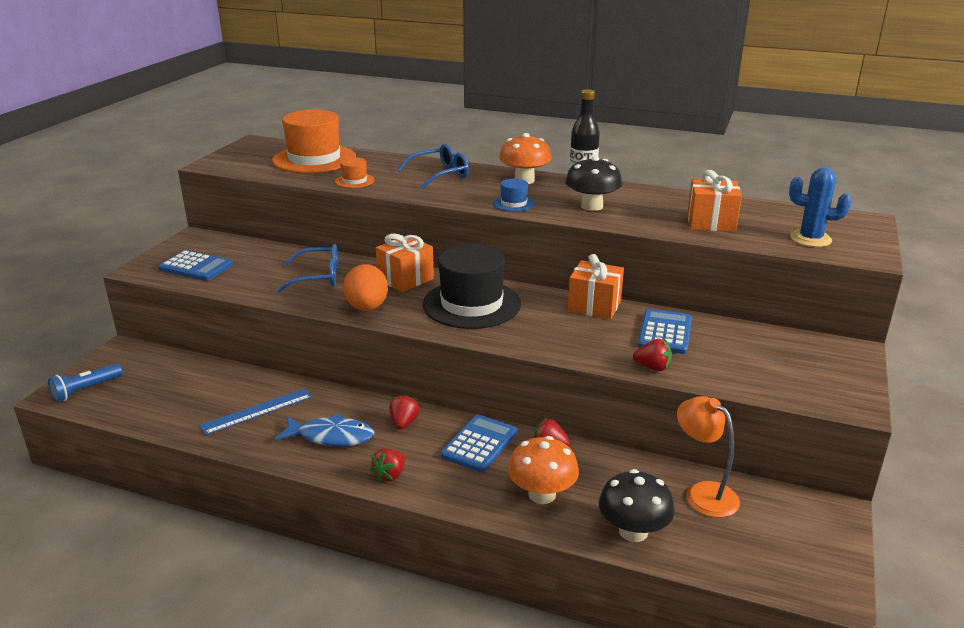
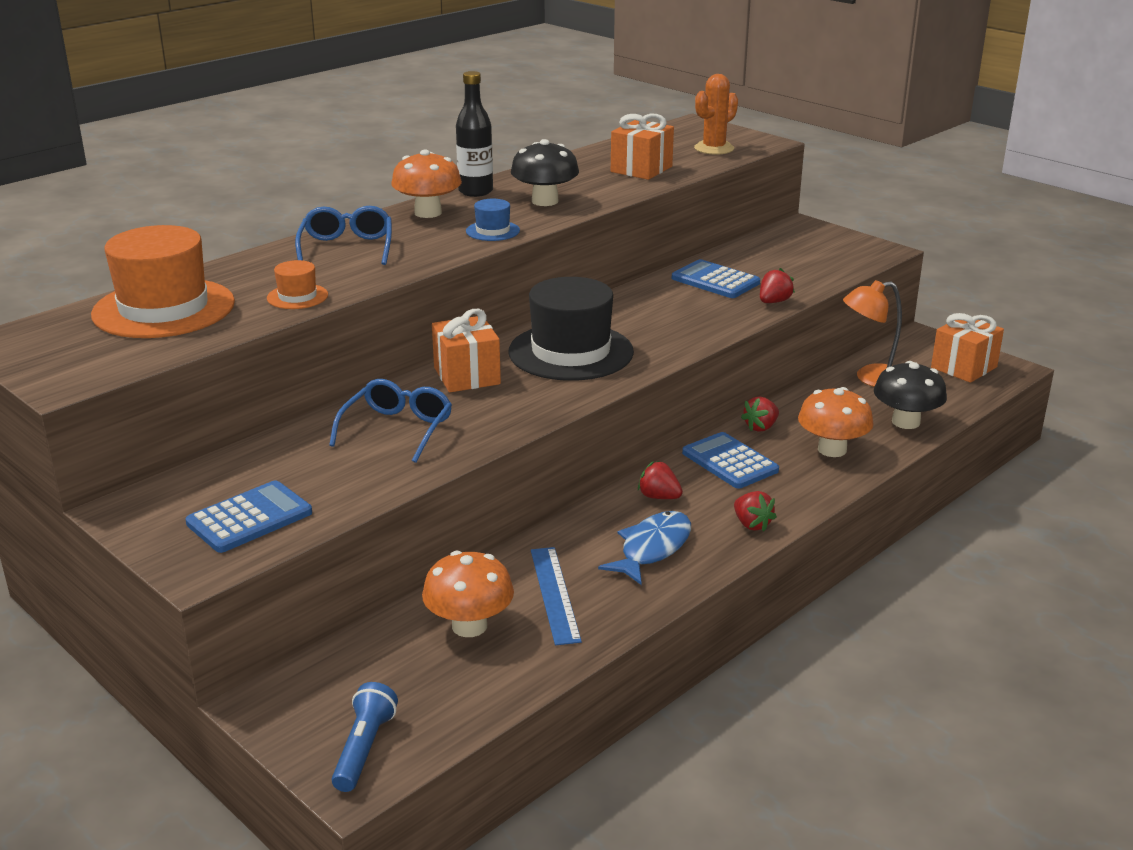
camera: 65 degrees left, 0 degrees up
(86, 390) = (364, 749): blue flashlight -> blue flashlight turned 150 degrees counterclockwise
(211, 390) = (469, 626): none -> orange mushroom
(367, 308) = (520, 412): orange egg -> none
(594, 306) = (635, 296): orange gift -> orange gift (963, 367)
(810, 239) = (714, 148): blue cactus -> orange cactus

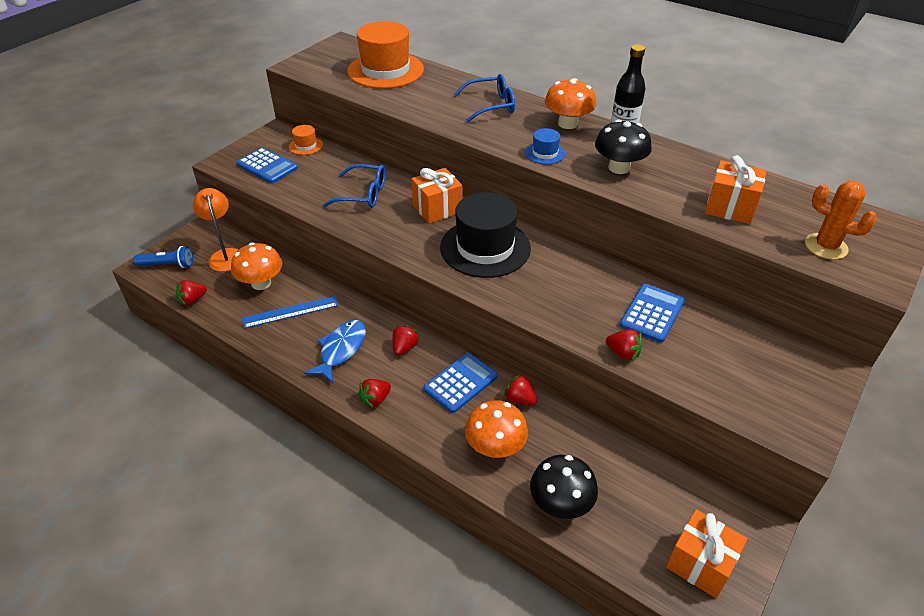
camera: 80 degrees right, 15 degrees up
(297, 296) = (410, 103): orange hat -> orange hat (306, 146)
(487, 706) = (193, 300): none -> red strawberry
(652, 548) = (341, 350): blue fish -> blue fish turned 90 degrees counterclockwise
(871, 378) = (639, 478): orange lamp -> orange lamp (225, 255)

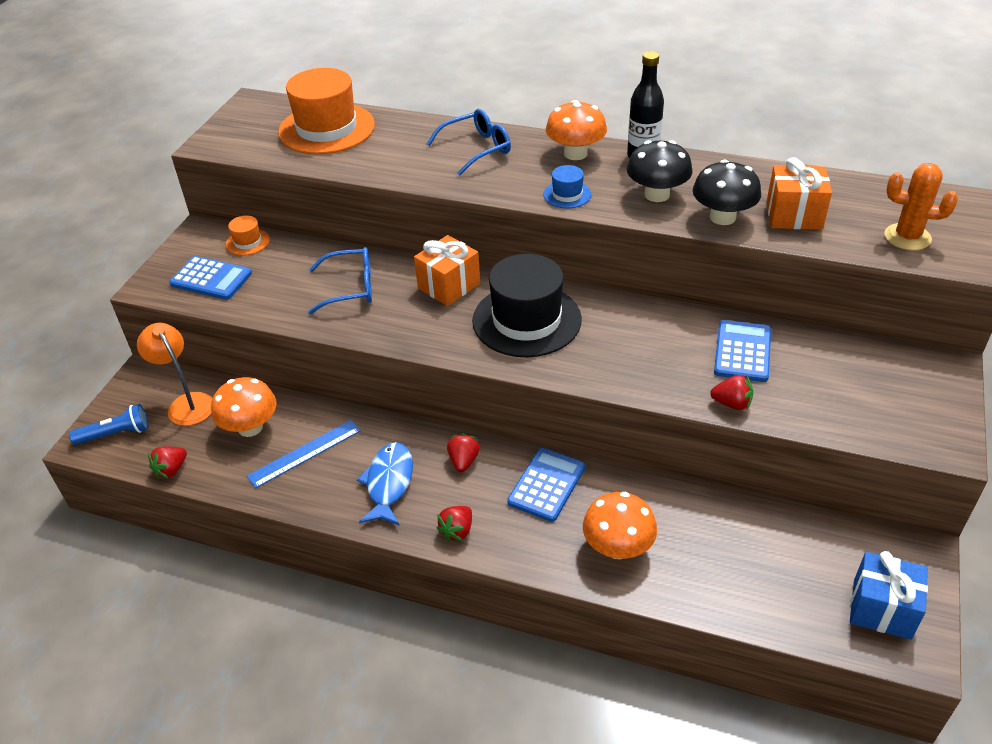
camera: 15 degrees left, 0 degrees up
(519, 399) = (621, 486): red strawberry -> none
(560, 504) = (715, 589): black mushroom -> black mushroom (722, 217)
(700, 563) = (882, 609): orange gift -> blue gift

